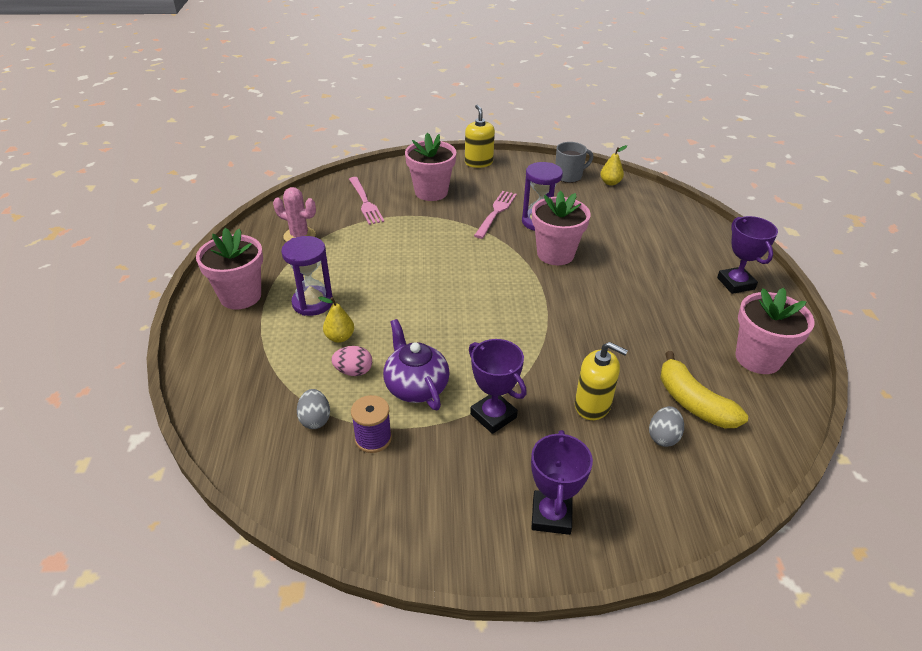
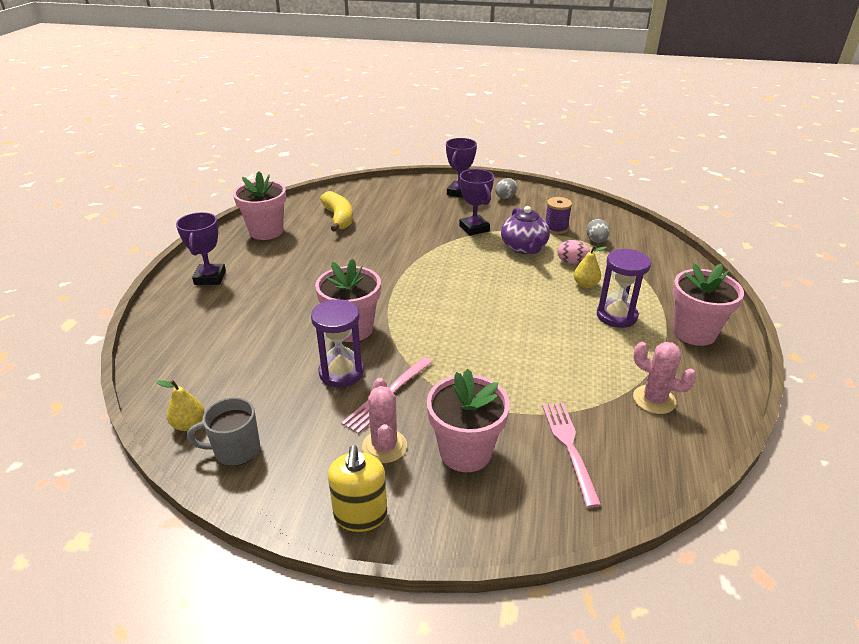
camera: 165 degrees left, 5 degrees down
(482, 188) = (384, 446): none -> pink cactus
(592, 405) = (405, 225): yellow soap dispenser -> none
(663, 436) = (373, 208): grey egg -> grey egg (505, 198)

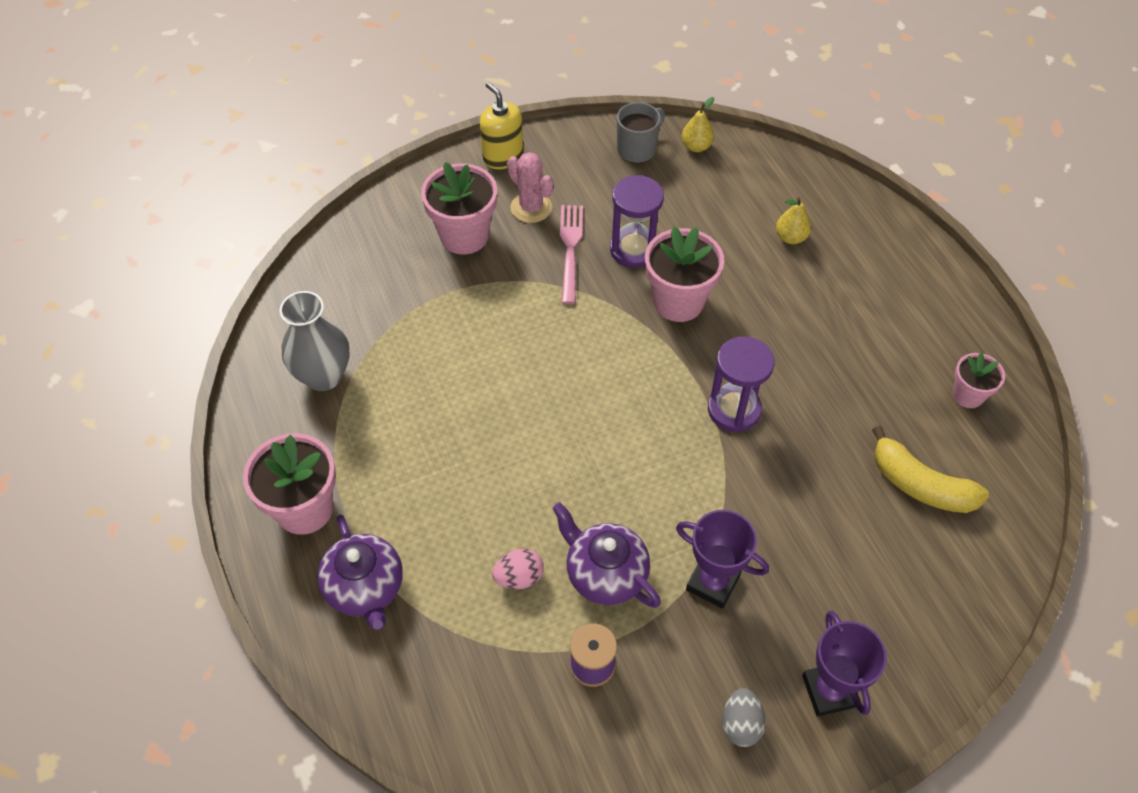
camera: 145 degrees right, 20 degrees up
(210, 278) = (908, 283): purple trophy -> none
(266, 231) = (968, 395): pink flower pot -> pink flower pot, size x0.58
(569, 447) = (382, 283): pink fork -> none
(585, 285) = (474, 531): yellow pear -> yellow pear (791, 237)
(596, 241) = (510, 664): grey egg -> none
(616, 316) = (408, 487): purple hourglass -> purple hourglass (734, 410)
(654, 400) = (323, 376): pink cactus -> grey vase
(664, 288) = (365, 588): none -> purple teapot

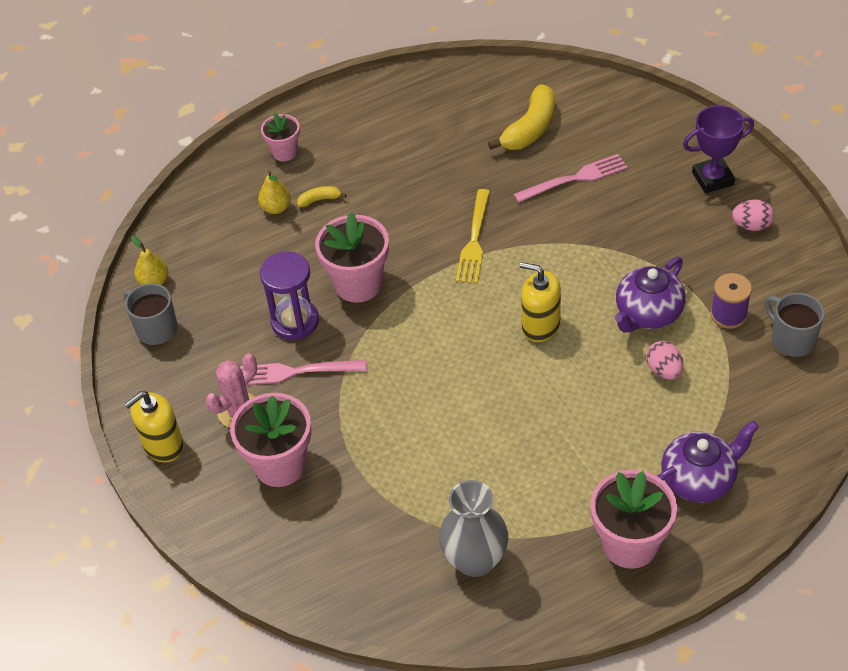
camera: 90 degrees left, 5 degrees down
(543, 733) = (792, 340): none -> grey mug
(601, 461) = (540, 325): none -> yellow soap dispenser
(712, 583) = (641, 246): purple trophy -> none
(734, 410) = (474, 240): purple hourglass -> yellow fork
(740, 724) = (751, 225): grey egg -> pink egg
(802, 273) = (320, 200): none -> yellow banana
(831, 523) = (574, 179): none -> pink fork
(968, 395) = (441, 100): pink flower pot -> pink flower pot (284, 152)

